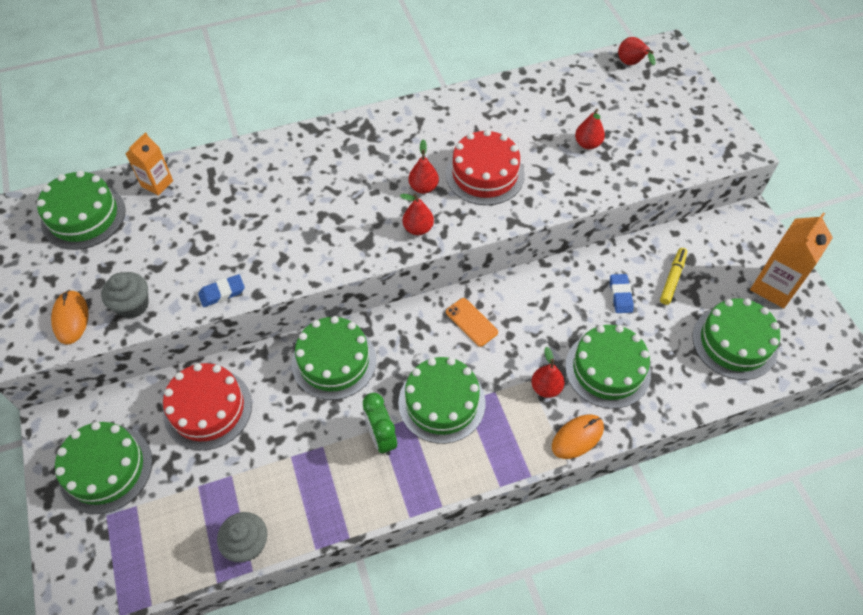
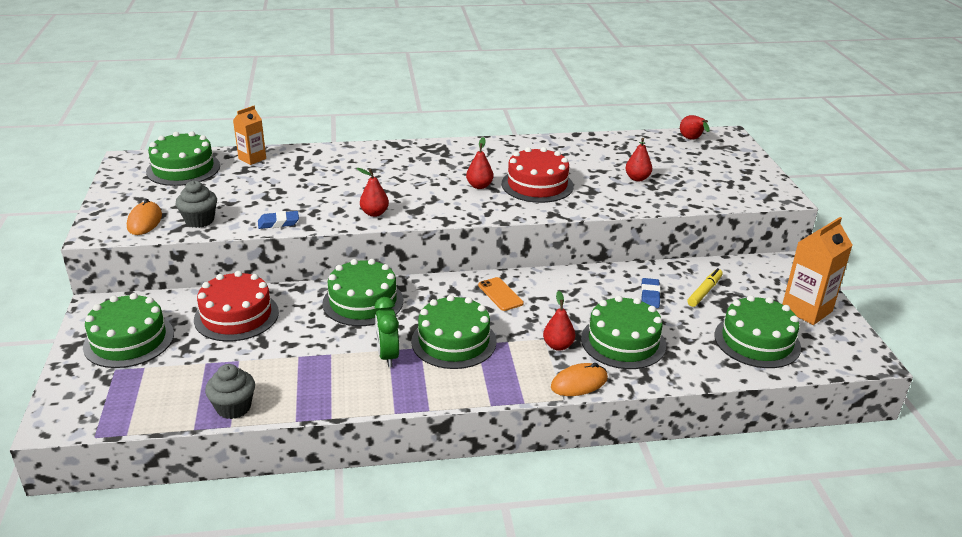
camera: 10 degrees right, 25 degrees down
(418, 228) = (465, 208): red pear -> red pear (374, 213)

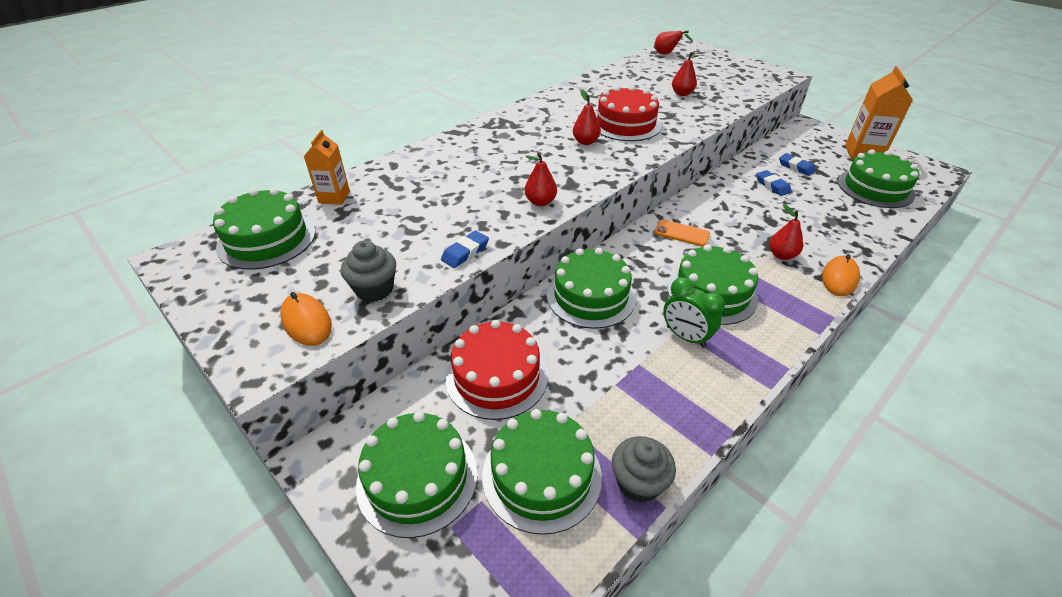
camera: 35 degrees left, 10 degrees up
(623, 342) = (812, 229): green cake -> green cake (541, 475)
(704, 292) = (796, 167): yellow marker -> blue eraser

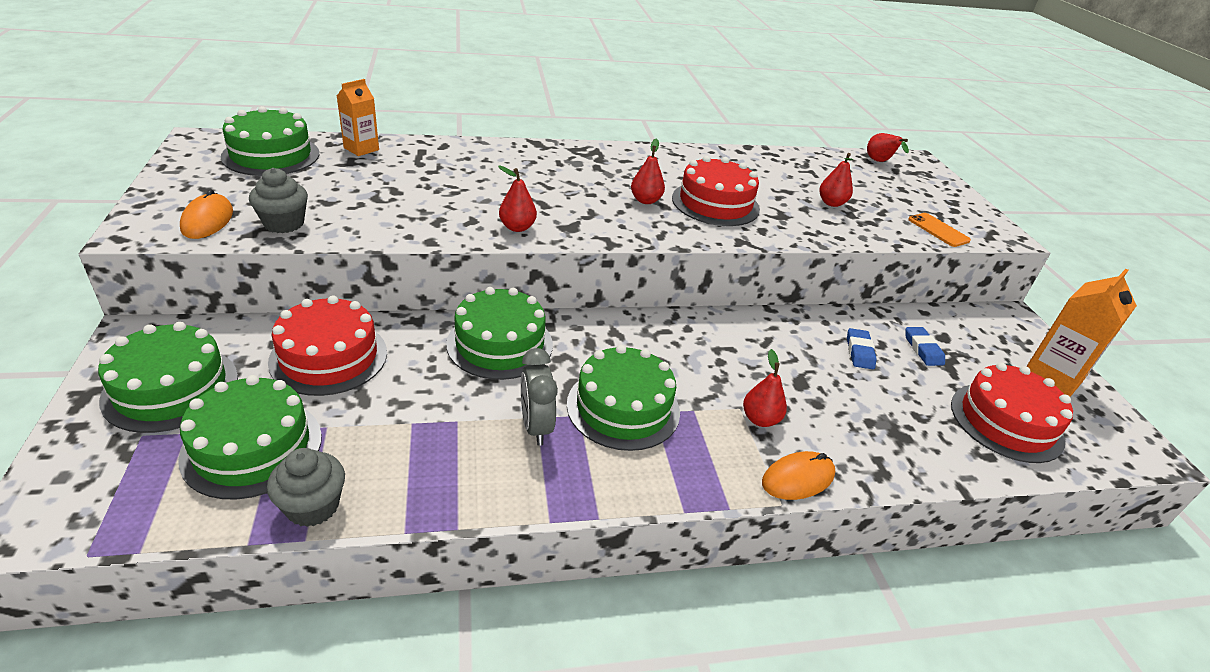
camera: 30 degrees right, 5 degrees down
(465, 252) = (391, 233): blue eraser -> none
(681, 233) = (675, 341): orange phone -> orange phone (938, 230)
(685, 336) = (536, 427): green clock -> grey clock
(875, 188) = (1006, 422): green cake -> red cake

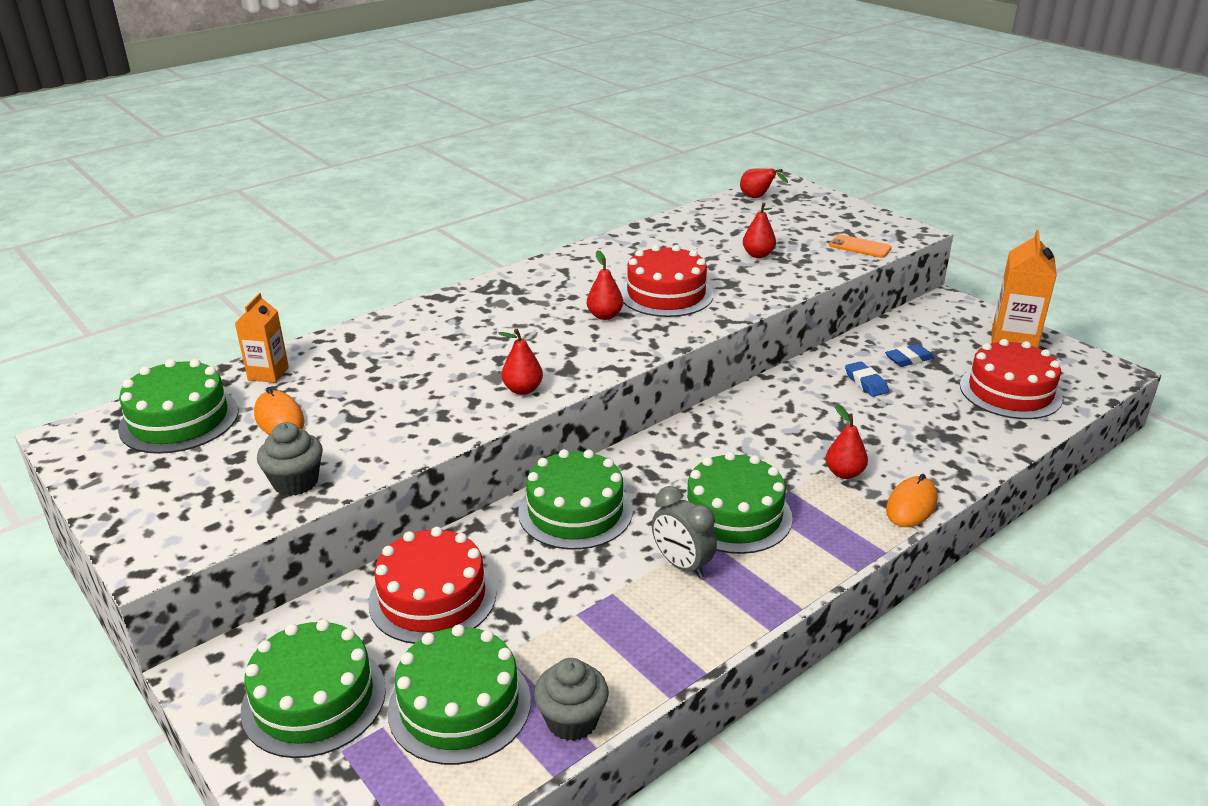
camera: 25 degrees left, 5 degrees down
(207, 220) = (211, 513): orange mouse -> orange mouse (279, 418)
(923, 349) = (908, 359): blue eraser -> blue eraser turned 75 degrees counterclockwise

